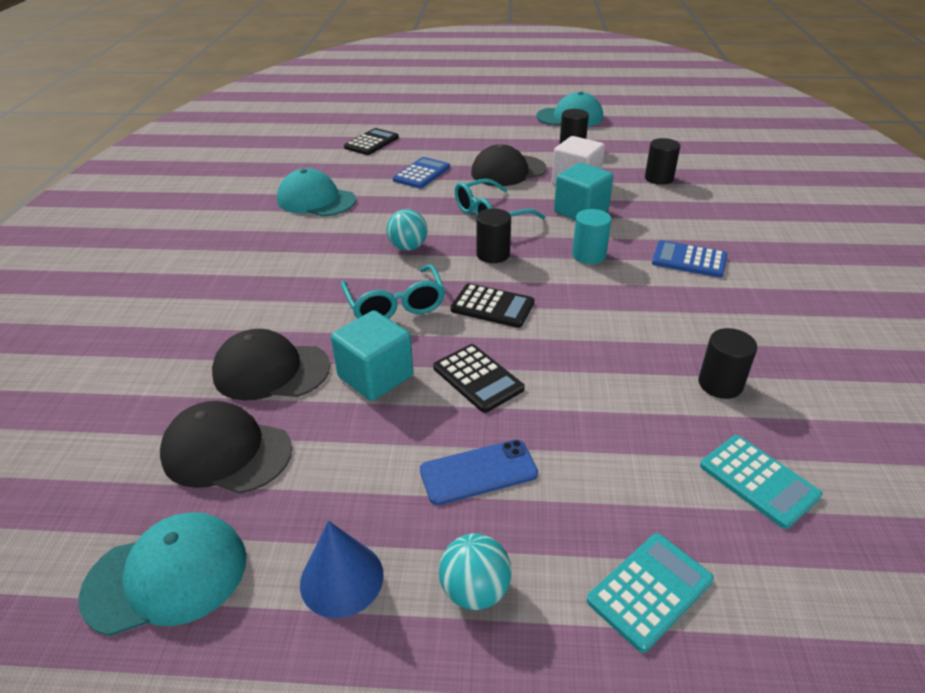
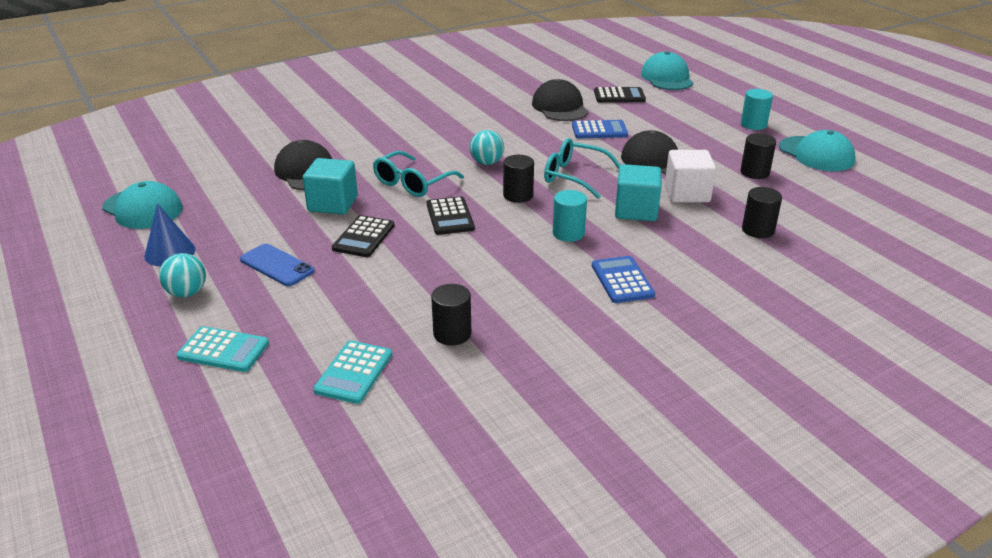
camera: 55 degrees right, 5 degrees down
(226, 452) = (232, 188): black cap -> black cap (560, 107)
(316, 200) = (505, 111): turquoise cap -> turquoise cap (667, 78)
(498, 117) = (753, 125): none -> turquoise cylinder

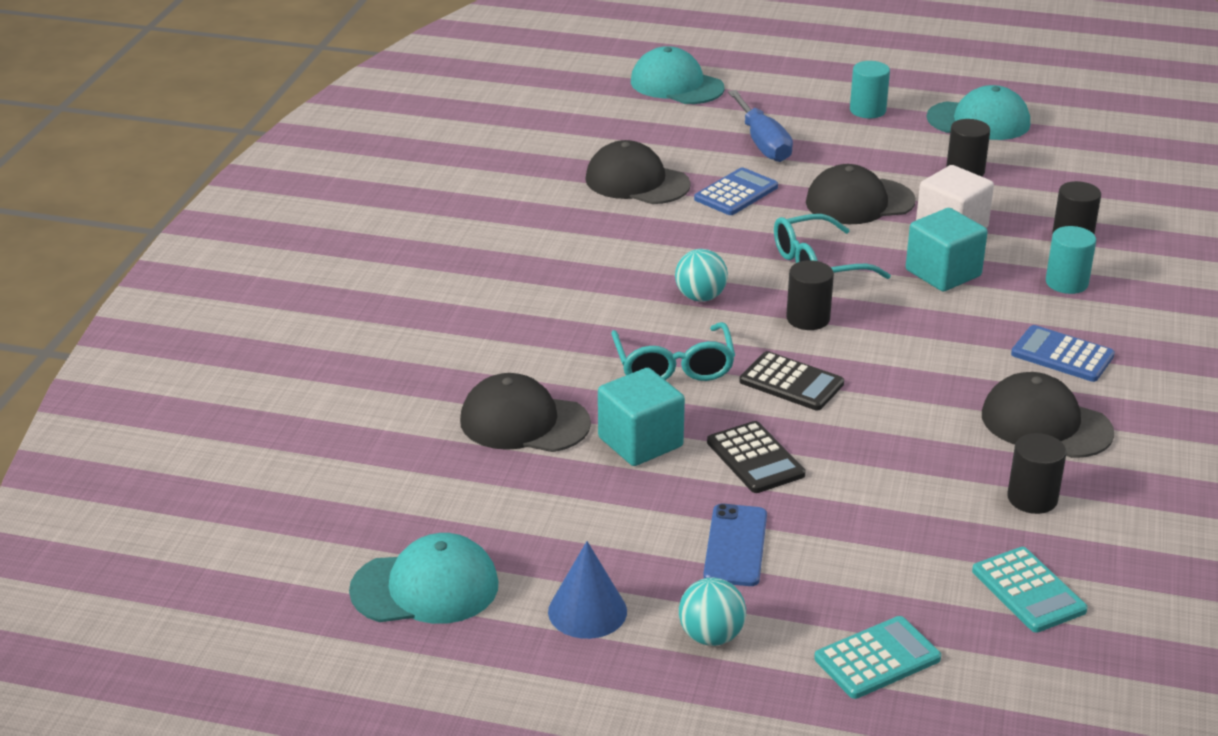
camera: 45 degrees left, 0 degrees up
(276, 265) = (736, 545): blue phone -> blue phone turned 75 degrees counterclockwise
(539, 305) = (1046, 424): none -> black cap
(568, 233) = (932, 334): turquoise cylinder -> turquoise cylinder (1066, 283)
(619, 96) = (672, 135): black calculator -> none
(660, 116) = (762, 143): none -> blue screwdriver

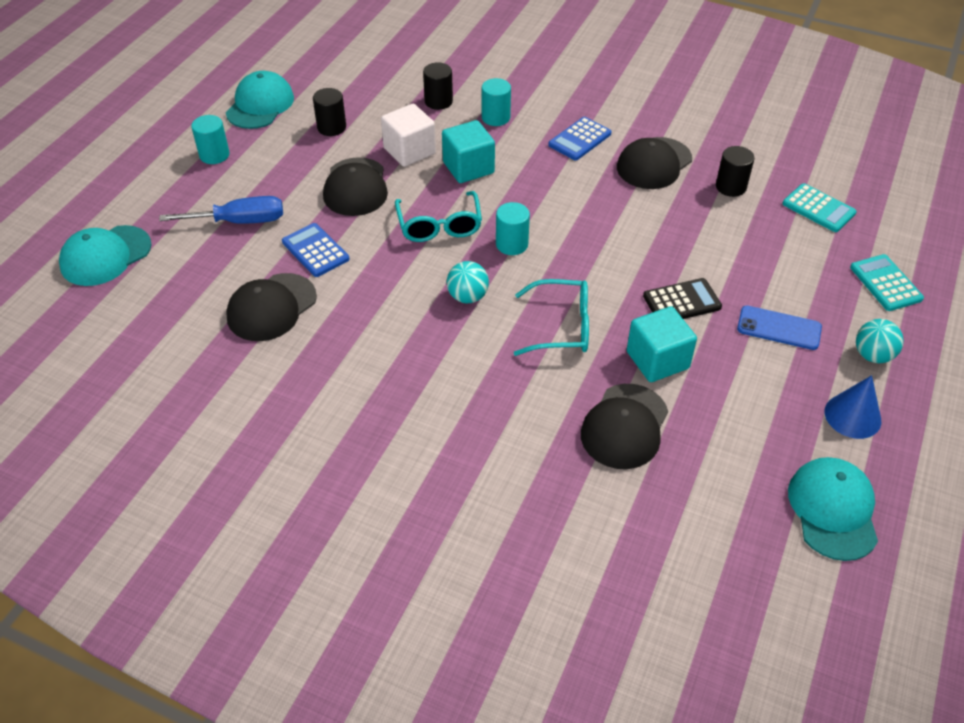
camera: 80 degrees left, 15 degrees up
(791, 382) = (592, 267): black calculator -> none
(808, 319) = (512, 244): black cylinder -> turquoise cylinder
(1028, 591) = (818, 208): turquoise calculator -> turquoise calculator turned 60 degrees clockwise

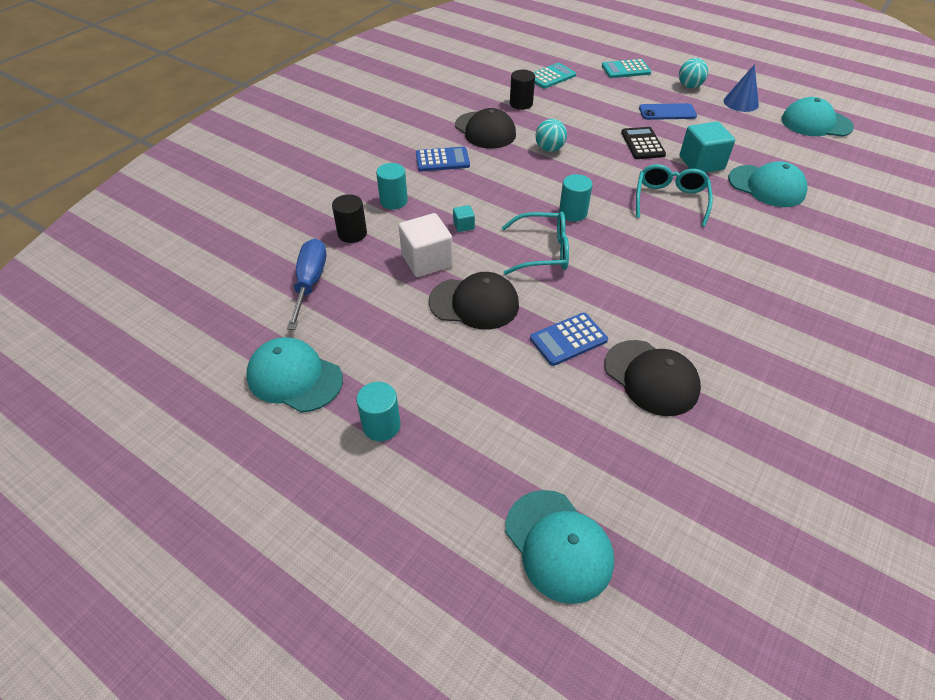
camera: 80 degrees left, 0 degrees up
(240, 221) = (513, 402): blue screwdriver -> blue screwdriver (310, 282)
(331, 127) = (365, 315): black cylinder -> none
(467, 297) = (636, 244): turquoise ball -> turquoise ball (549, 149)
(468, 168) = (463, 225): turquoise cube -> turquoise cube, size x0.47
(579, 139) = (442, 160): blue calculator -> blue calculator turned 60 degrees counterclockwise
(624, 426) = (766, 186): black cap -> turquoise cap
(779, 328) = (667, 112): blue phone -> blue phone turned 60 degrees clockwise

